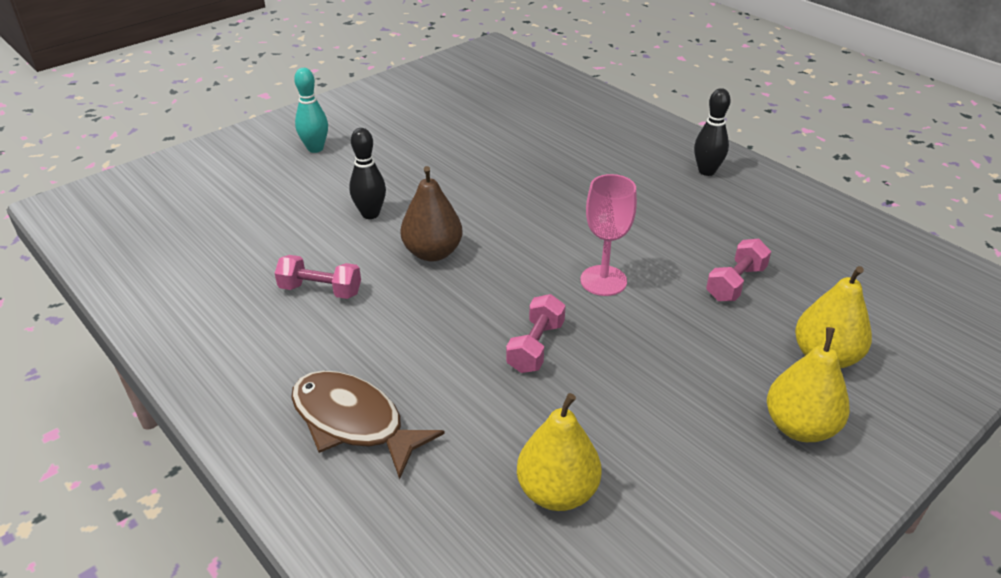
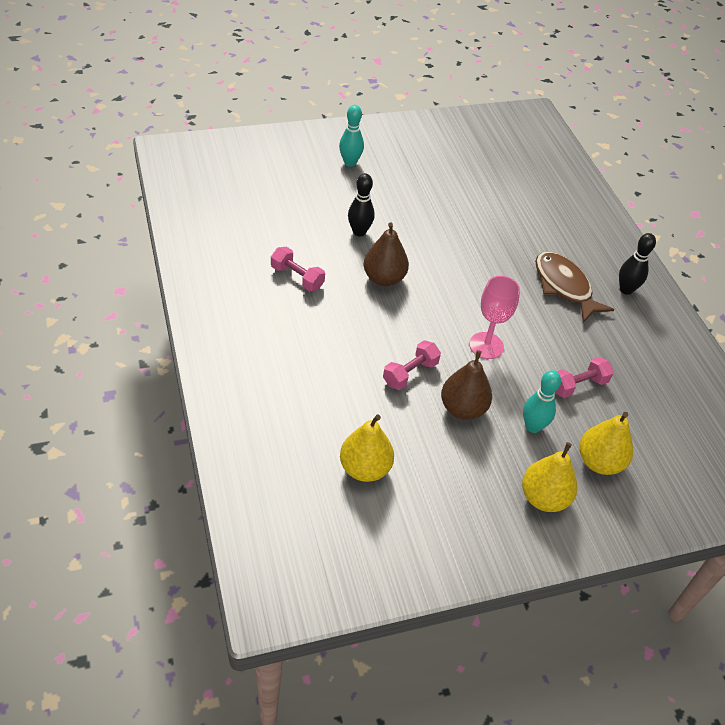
camera: 20 degrees right, 10 degrees up
(353, 422) = (271, 375): brown fish -> brown fish (564, 287)
(627, 362) = (462, 408): none -> brown pear
(722, 348) = (533, 426): none -> turquoise bowling pin

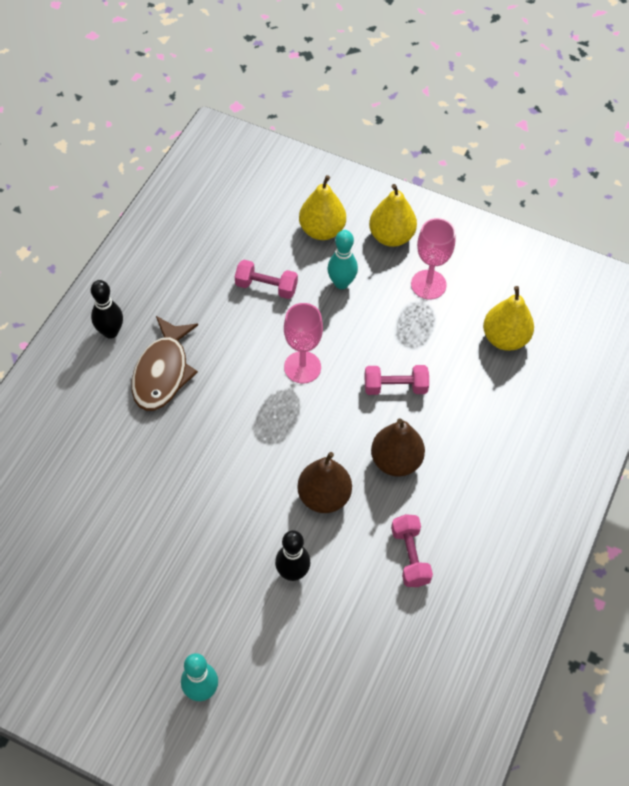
camera: 135 degrees left, 10 degrees up
(462, 408) = (382, 331): brown pear -> brown pear (396, 461)
(469, 474) = (428, 284): none -> pink goblet

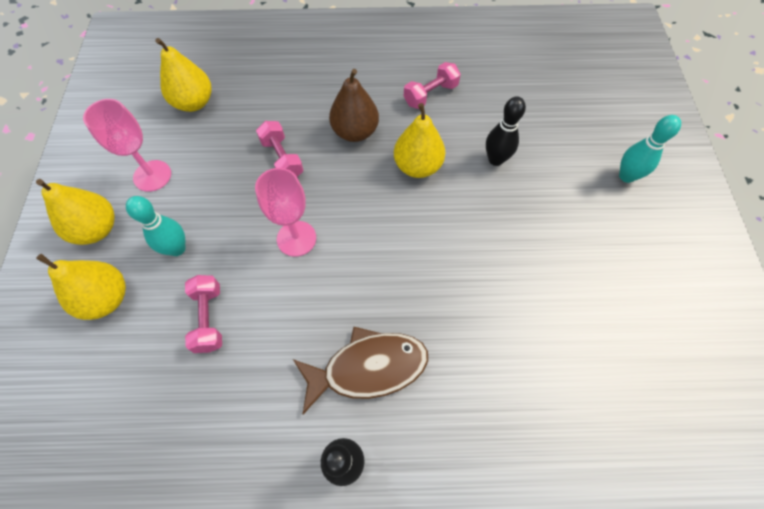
camera: 115 degrees left, 5 degrees up
(324, 496) = (417, 166): brown pear -> yellow pear

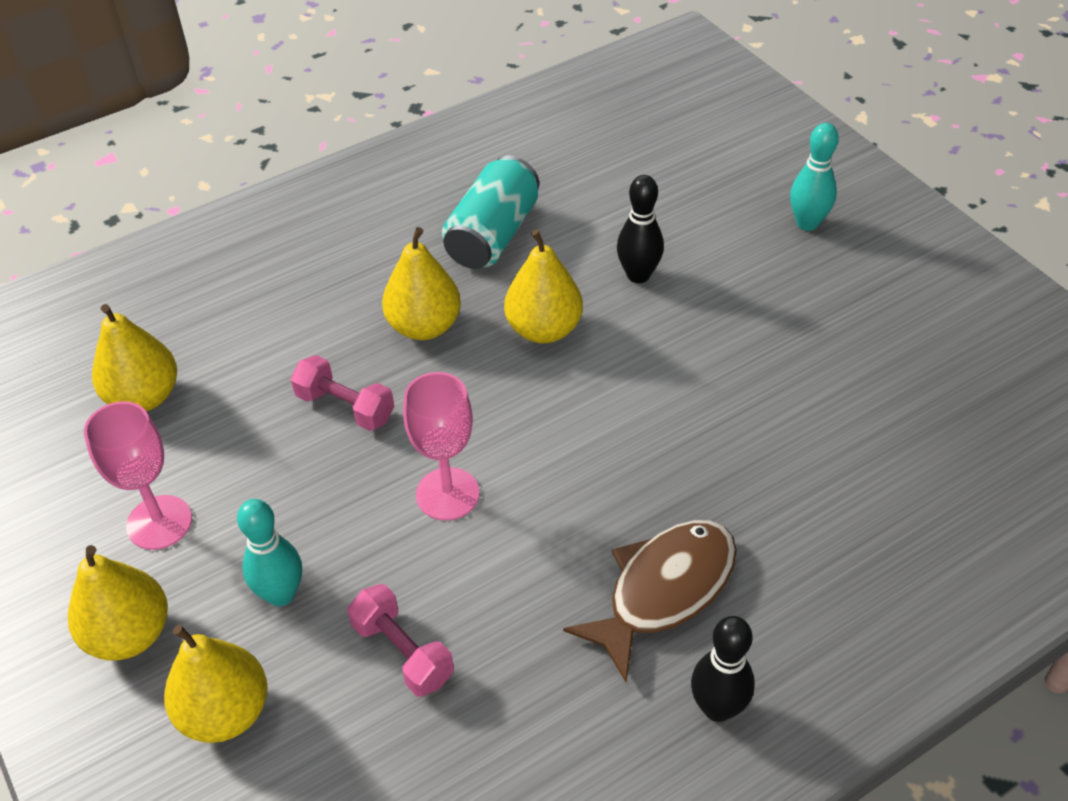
camera: 30 degrees left, 15 degrees down
(355, 132) = (424, 326): brown pear -> yellow pear
(430, 95) = (493, 235): pink dumbbell -> turquoise can

